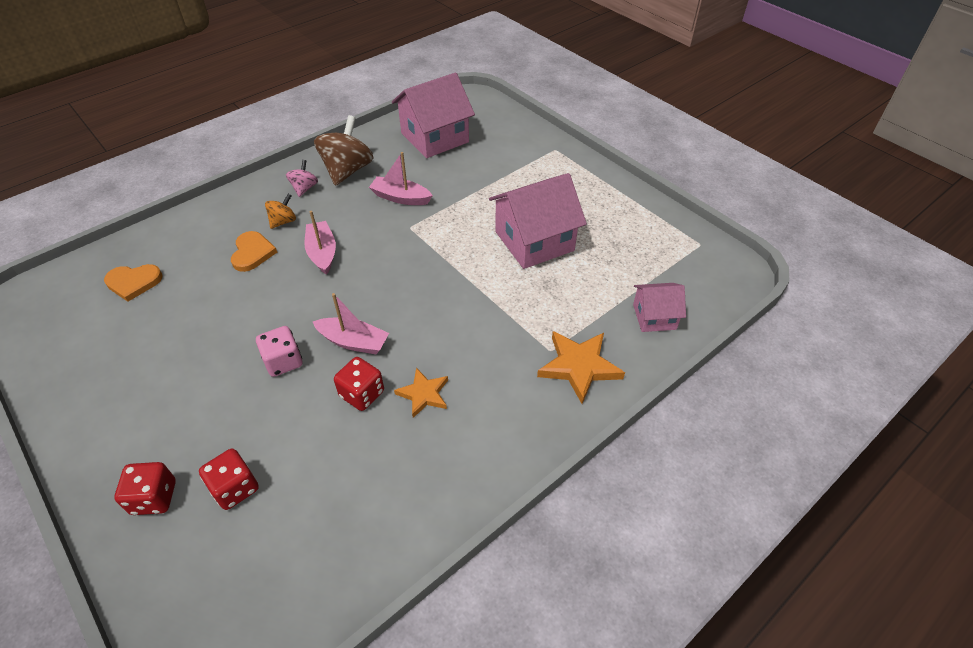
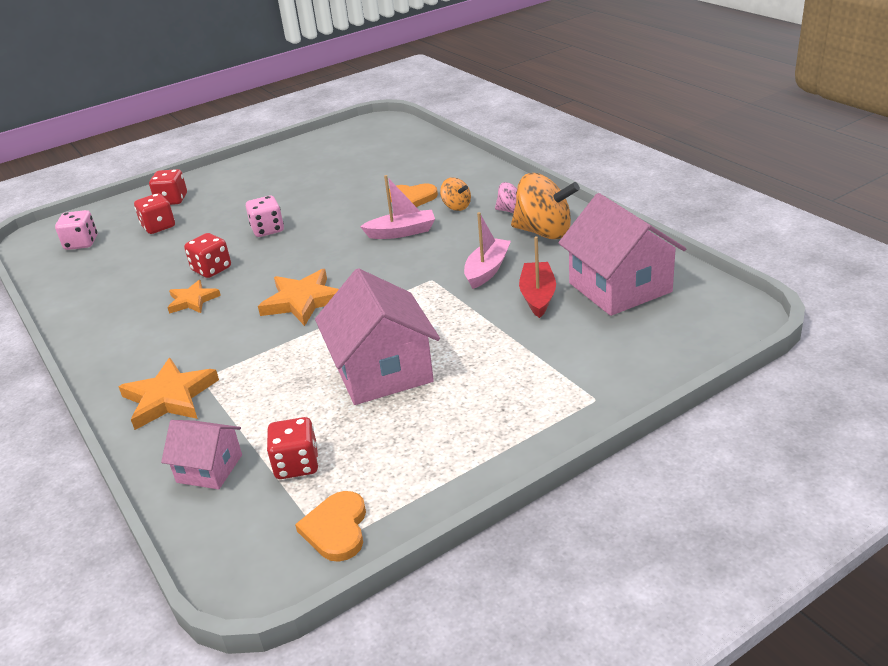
camera: 100 degrees right, 15 degrees down
(133, 282) = (389, 155): orange heart -> orange heart (336, 529)
(253, 583) = (81, 243): none -> pink dice
(347, 170) = (544, 232): brown spinning top -> orange spinning top
(353, 342) = (273, 260): pink boat -> none
(434, 304) = (303, 301): none -> orange star
(441, 172) = (538, 296): none -> red boat
(639, 270) = (297, 464): none -> red dice
(654, 317) = (209, 468): pink house -> pink house turned 75 degrees counterclockwise

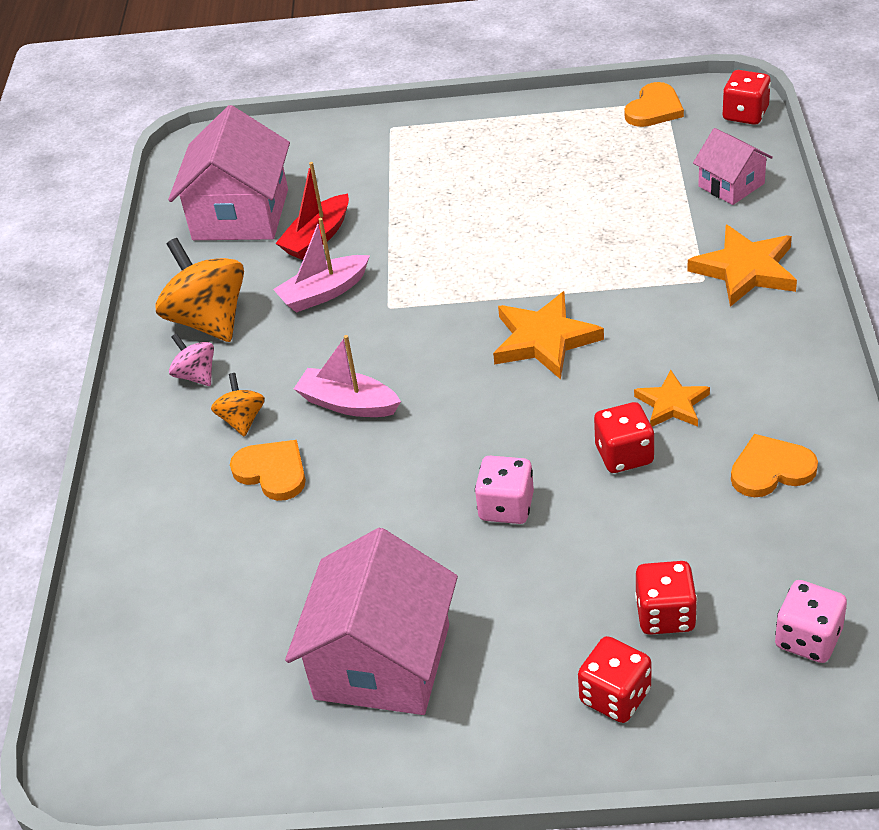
camera: 145 degrees left, 10 degrees up
(116, 293) = (771, 469): none -> orange heart
(297, 464) = (656, 162): red dice -> red dice (745, 114)
(383, 371) = (528, 216): pink house -> pink house (382, 661)

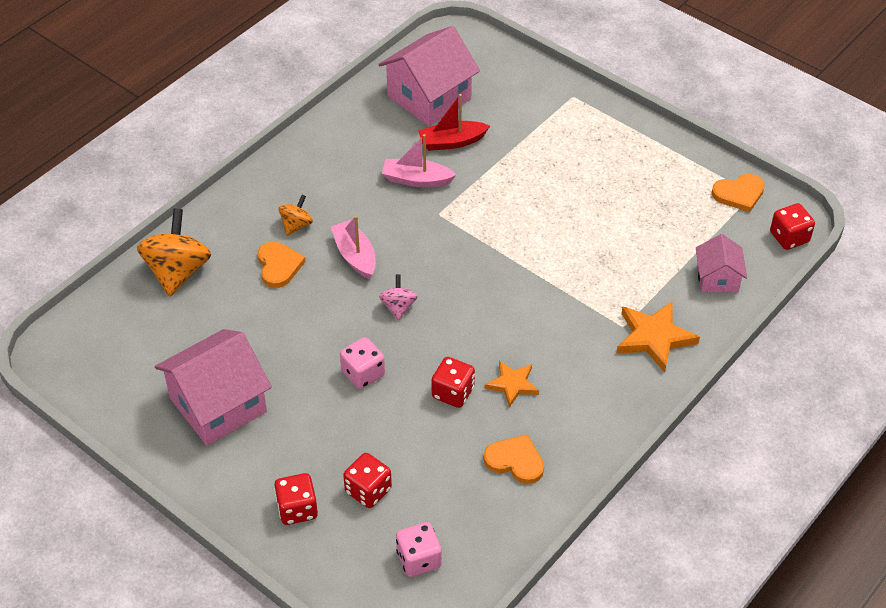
camera: 35 degrees right, 5 degrees up
(196, 375) = (302, 182): pink spinning top -> pink spinning top (398, 307)
(209, 320) = (343, 153): orange spinning top -> orange spinning top (178, 272)
(544, 340) = (493, 295): orange star -> none

